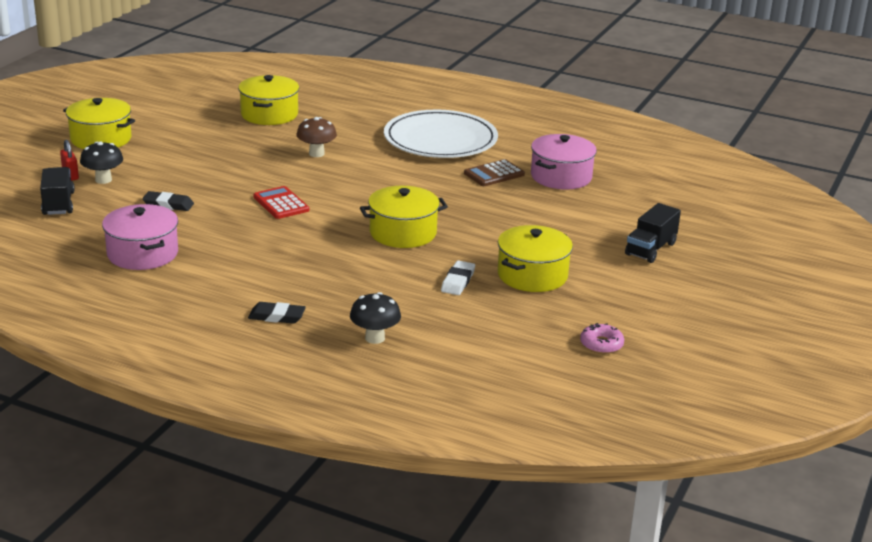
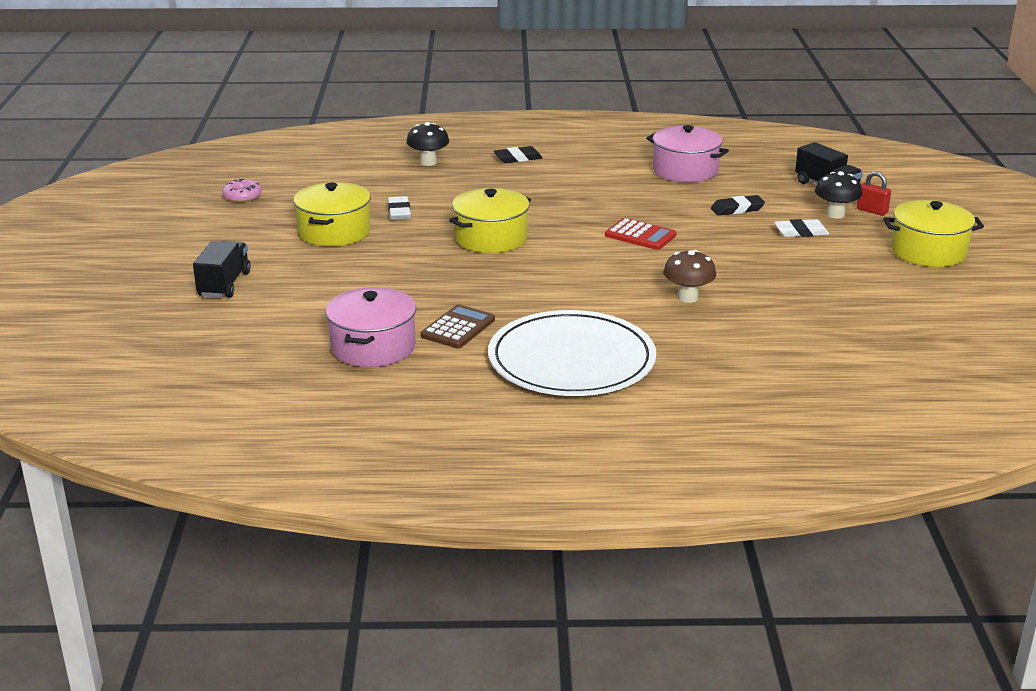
camera: 155 degrees right, 0 degrees up
(157, 174) = (801, 232): none -> white eraser
(269, 114) = (824, 336): yellow pot -> none

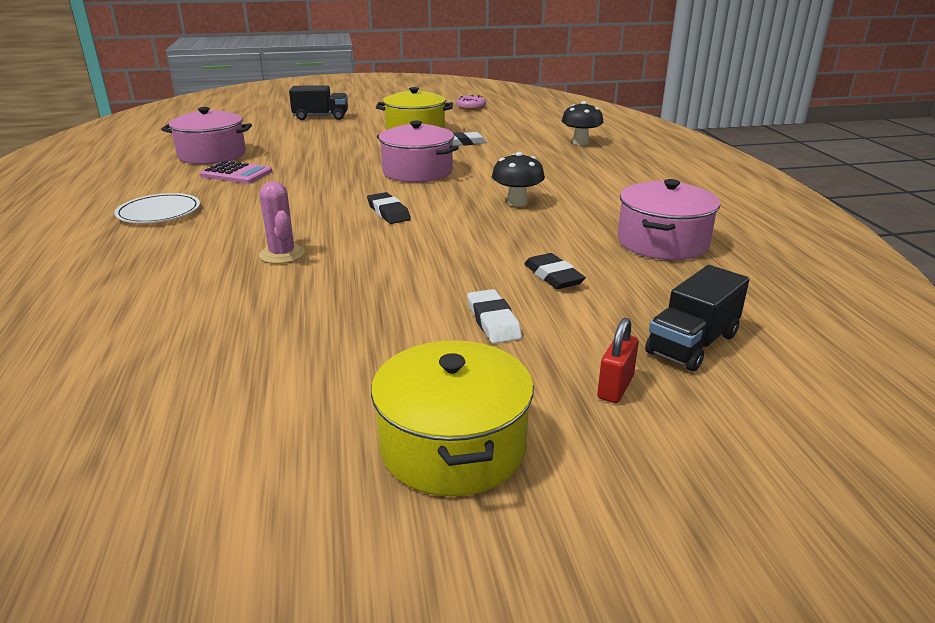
camera: 80 degrees right, 0 degrees up
(458, 328) = (236, 174): brown calculator -> pink calculator
(491, 238) = (417, 172): yellow pot -> pink pot
(518, 158) = (622, 168): black eraser -> black eraser (388, 212)
(571, 360) = (159, 212): white plate -> white plate, size x0.50
(640, 235) = (445, 226): red calculator -> none
(688, 297) = (282, 254): brown mushroom -> pink cactus
(835, 214) = (577, 351): black mushroom -> black mushroom (517, 202)

